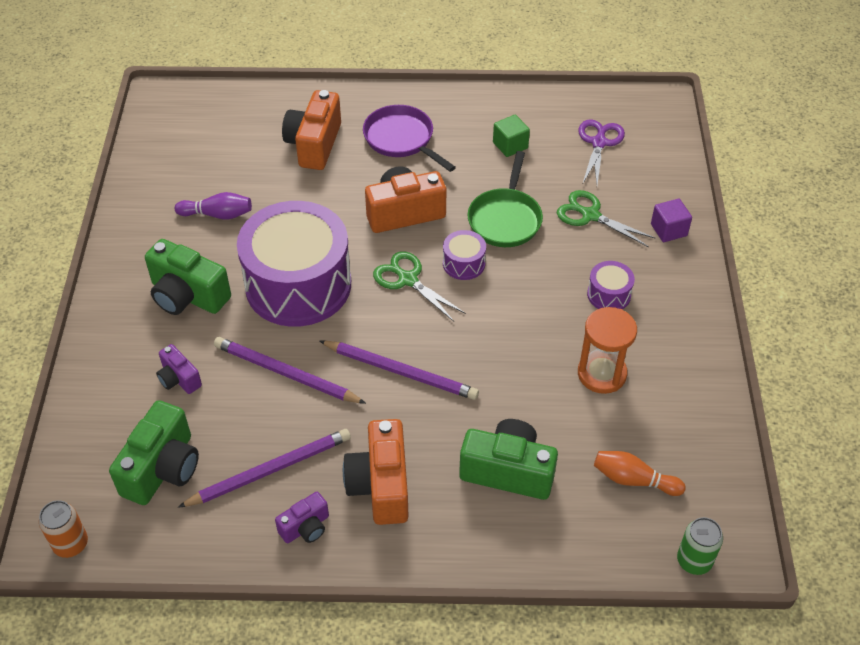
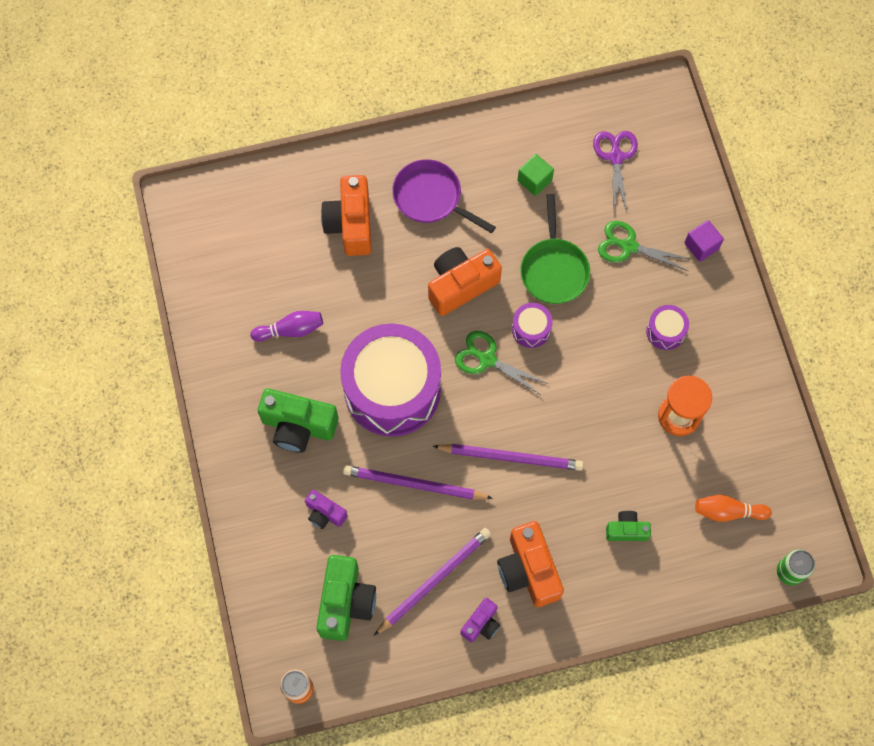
camera: 15 degrees left, 20 degrees up
(508, 471) = (626, 530): green camera -> green camera, size x0.55

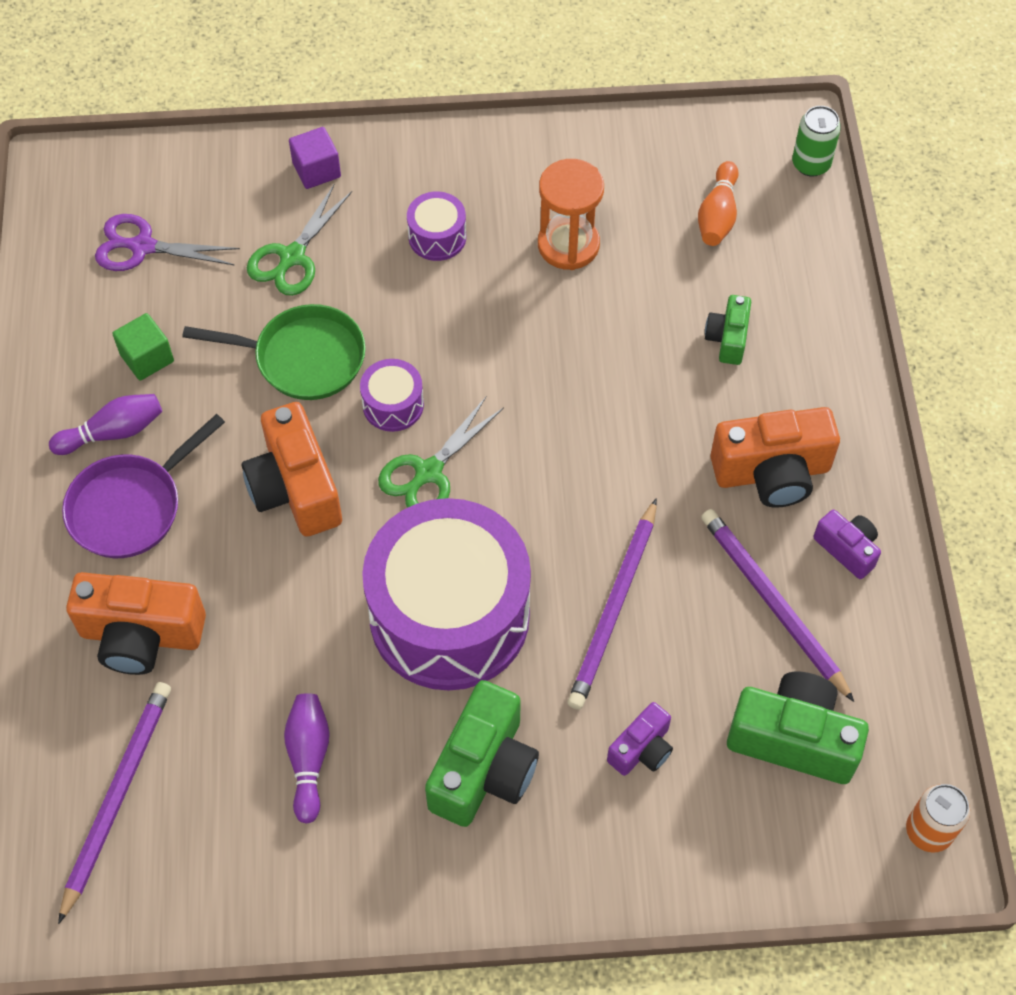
camera: 80 degrees left, 10 degrees down
(479, 175) = (113, 432): none -> purple bowling pin
(511, 457) = (593, 466): purple pencil -> purple pencil (117, 797)

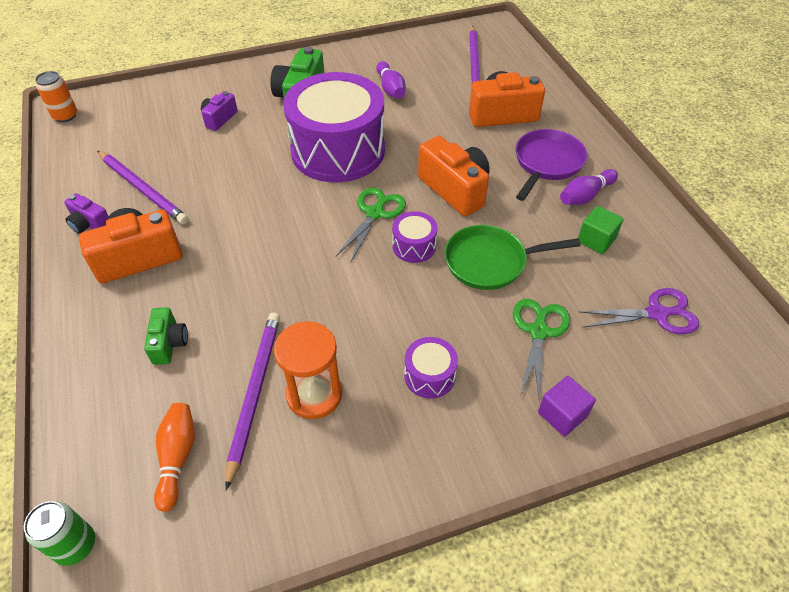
camera: 165 degrees right, 10 degrees down
(614, 608) = (241, 170): purple pencil -> purple pencil (254, 393)
(793, 738) = (135, 136): green camera -> none

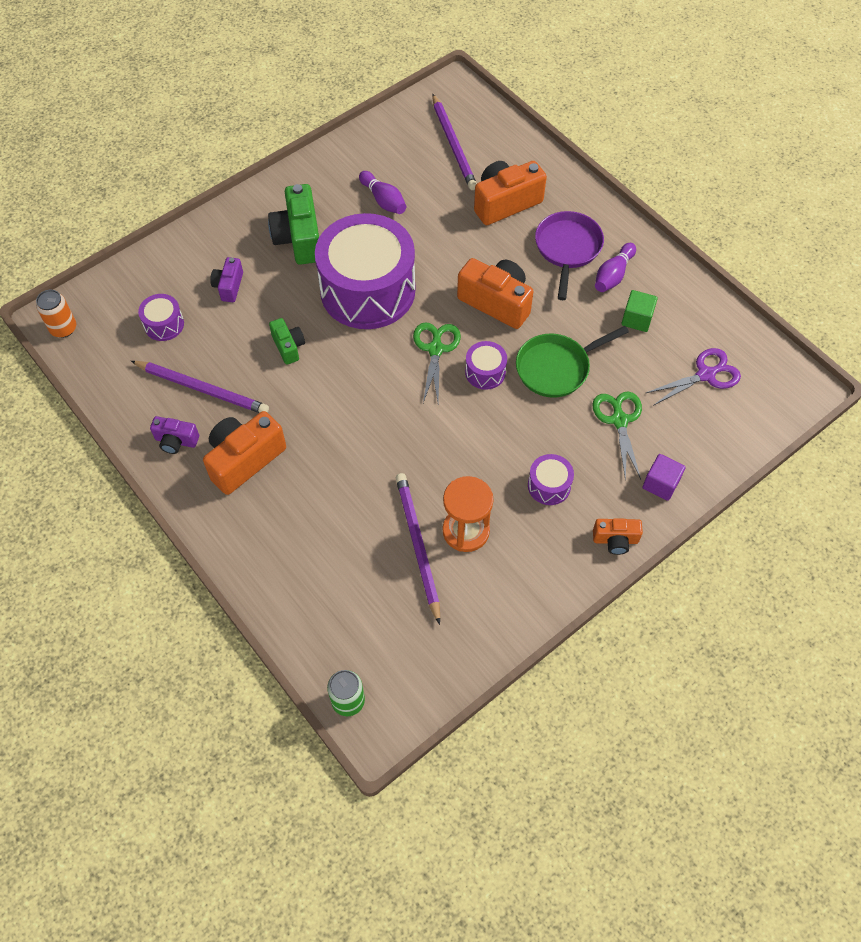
camera: 20 degrees left, 10 degrees up
(146, 133) = (164, 324): none -> purple drum
(169, 343) = (322, 528): green camera -> green camera (288, 347)
(177, 458) = (386, 615): orange bowling pin -> none
(481, 462) = (615, 540): none -> orange camera

